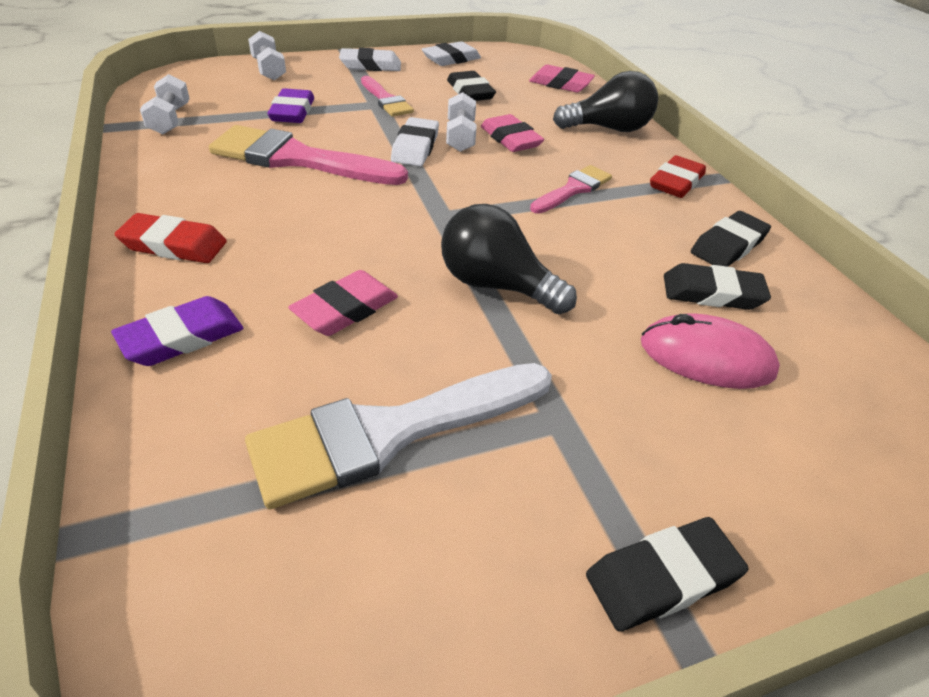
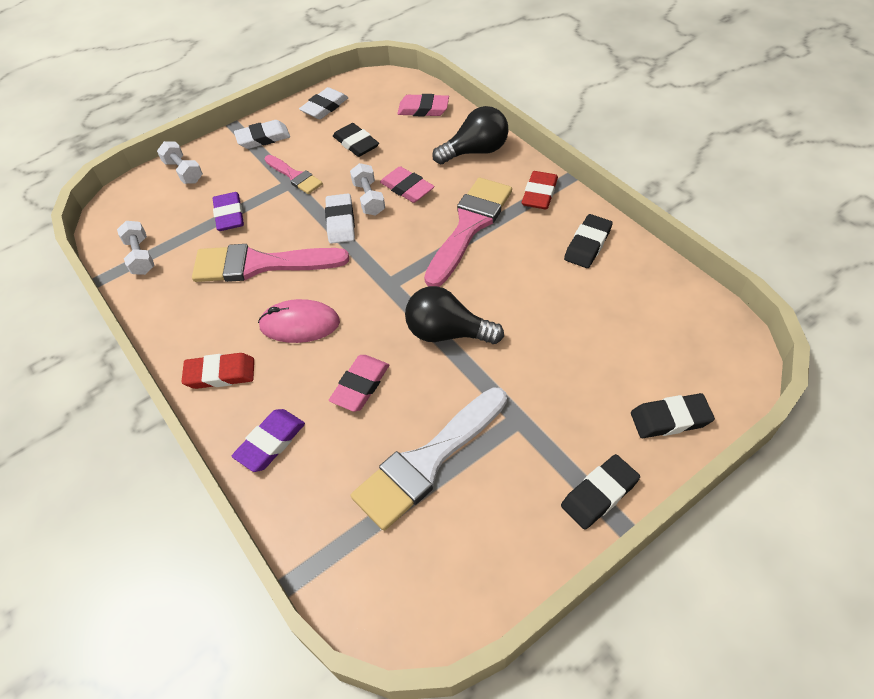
camera: 10 degrees left, 10 degrees up
(573, 189) = (469, 226): pink brush -> pink brush, size x1.82
(706, 358) = (592, 344): pink mouse -> pink mouse (300, 324)
(712, 293) = (585, 291): black eraser -> black eraser (670, 419)

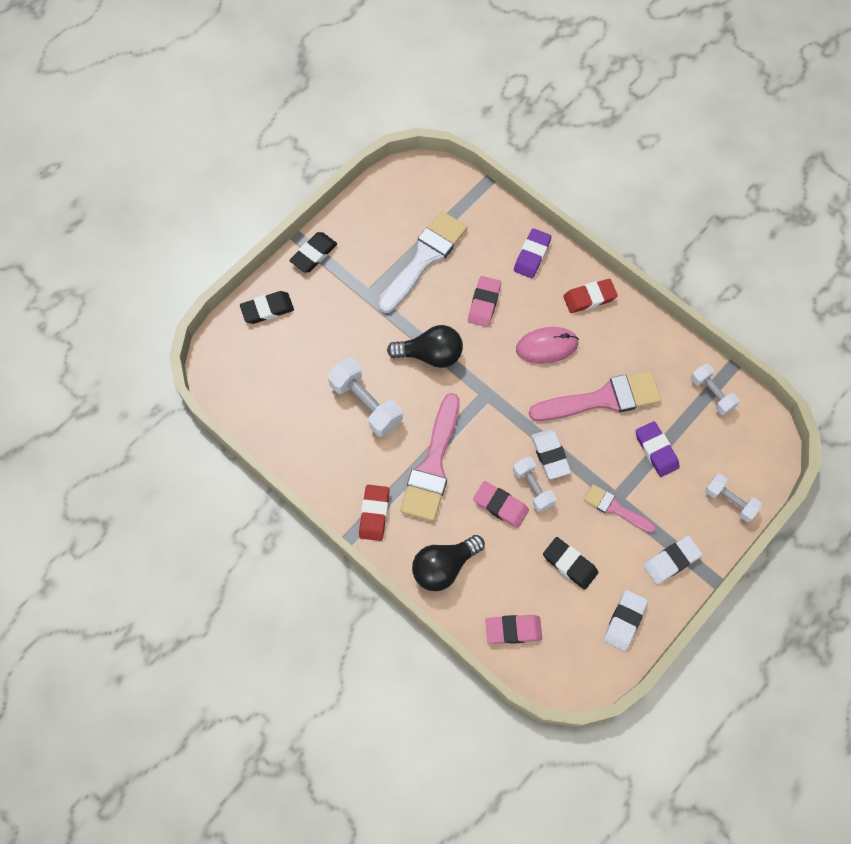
camera: 165 degrees right, 15 degrees up
(537, 290) = (366, 403): none -> white dumbbell
(587, 244) = (327, 457): black eraser -> none

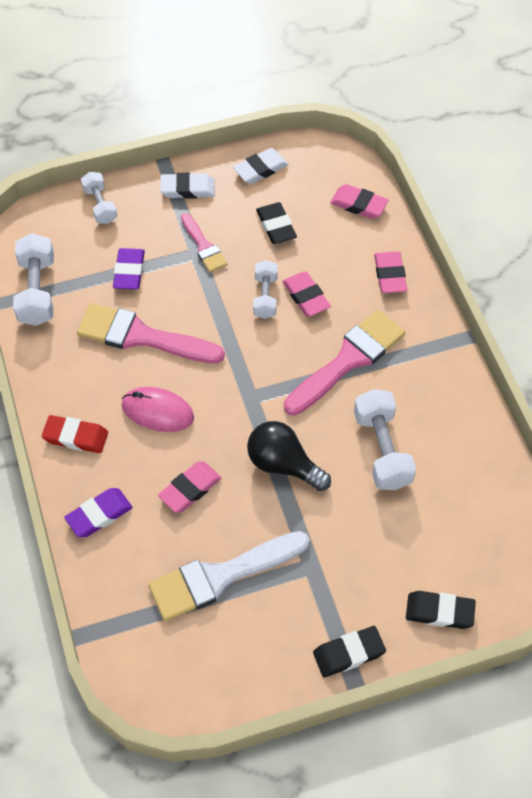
camera: 150 degrees left, 10 degrees down
(374, 514) = (430, 346): red eraser -> none
(444, 566) = (390, 275): black light bulb -> pink eraser
(550, 455) = (229, 314): white eraser -> none
(711, 393) = (37, 291): white dumbbell -> white dumbbell, size x1.58

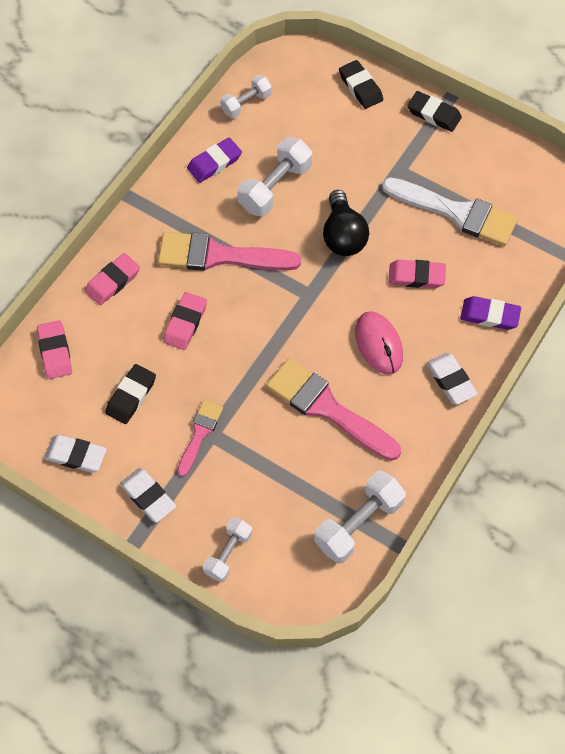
camera: 130 degrees left, 5 degrees up
(75, 437) = (450, 380): red eraser -> white eraser
(129, 271) = (275, 469): purple eraser -> purple eraser (214, 163)
(141, 336) = (327, 408): pink brush -> pink brush turned 150 degrees clockwise
(265, 296) = (210, 351): white dumbbell -> white dumbbell (246, 103)

